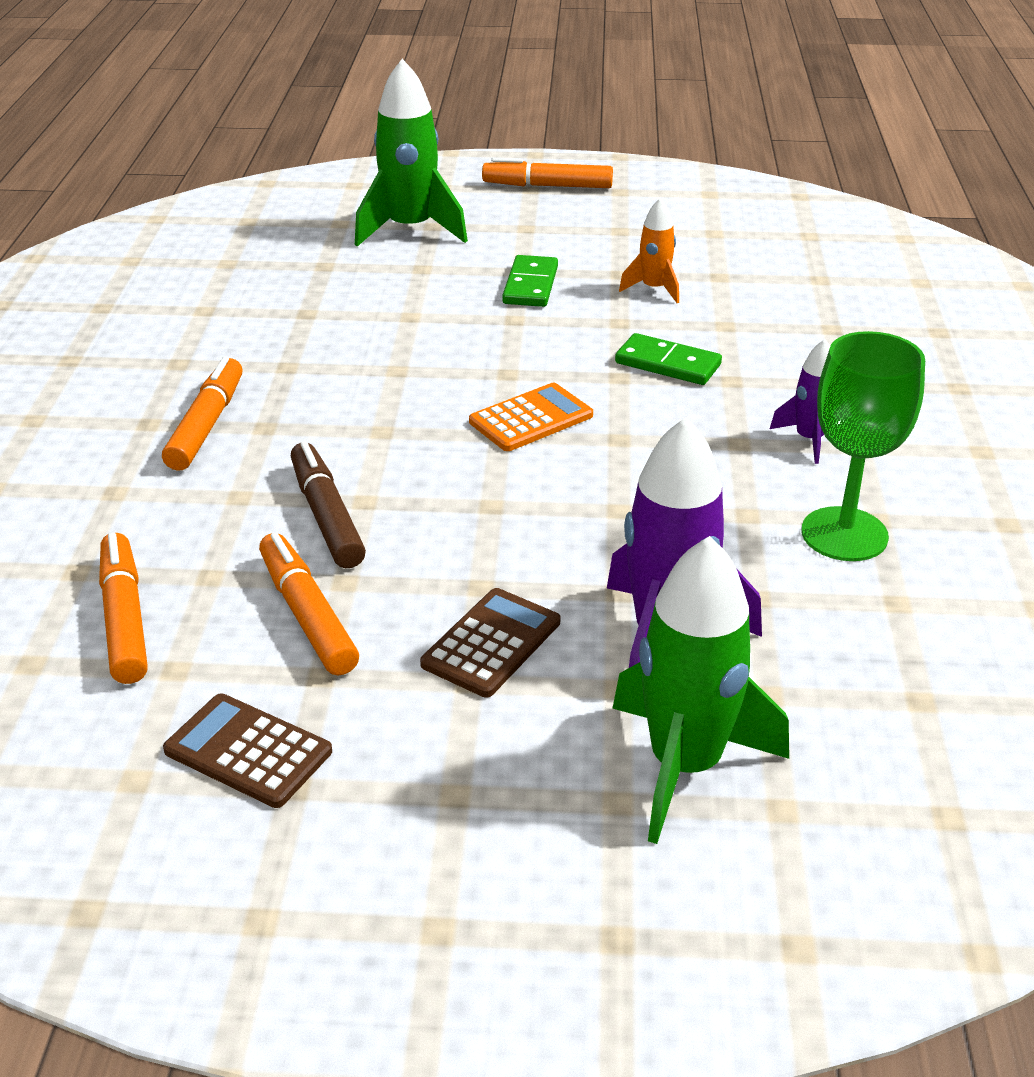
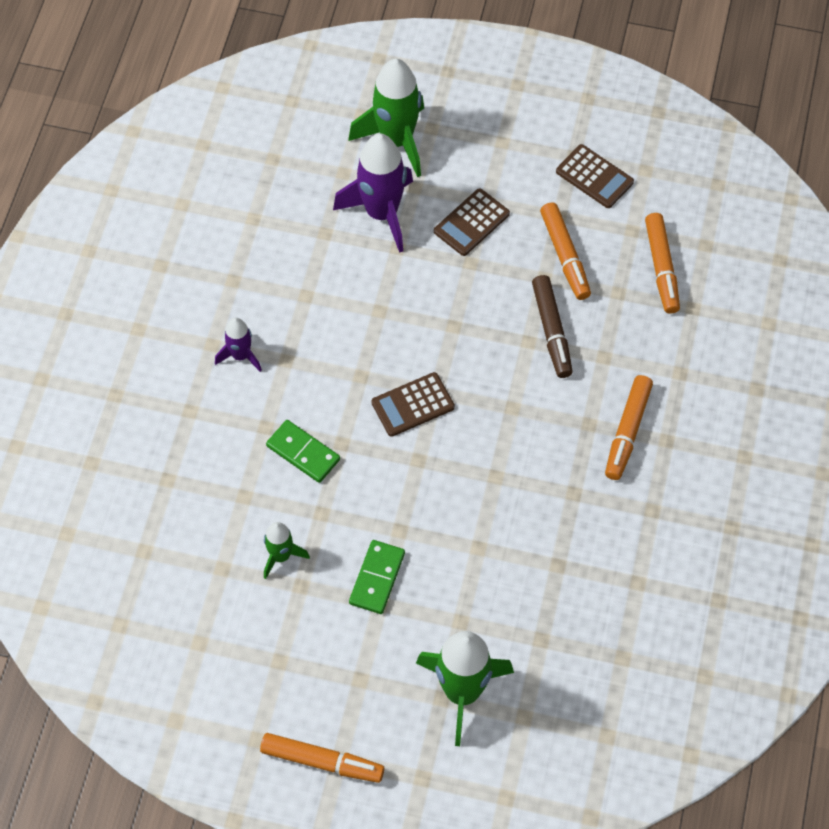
camera: 170 degrees left, 25 degrees up
(531, 419) = (413, 405): orange calculator -> brown calculator
(654, 289) = (281, 556): orange rocket -> green rocket
(844, 534) = (257, 271): green goblet -> none

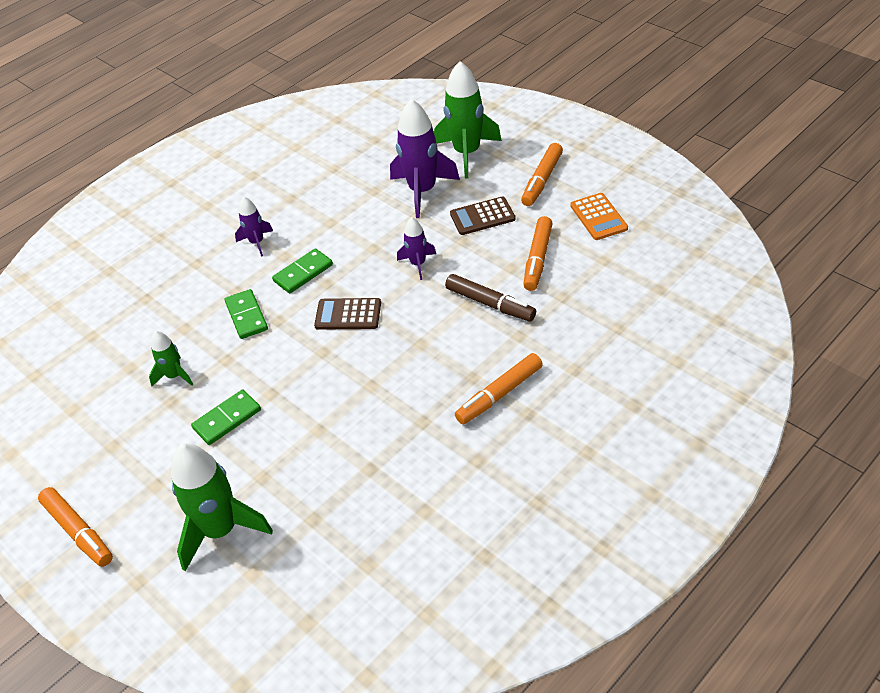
camera: 35 degrees right, 15 degrees down
(325, 374) = (303, 273): none -> green domino
(443, 312) = (418, 264): none -> purple rocket
(552, 331) = (490, 304): brown marker -> brown marker turned 75 degrees counterclockwise
(594, 177) = (598, 217): brown calculator -> orange calculator
(661, 268) = (610, 292): orange marker -> orange marker (542, 180)

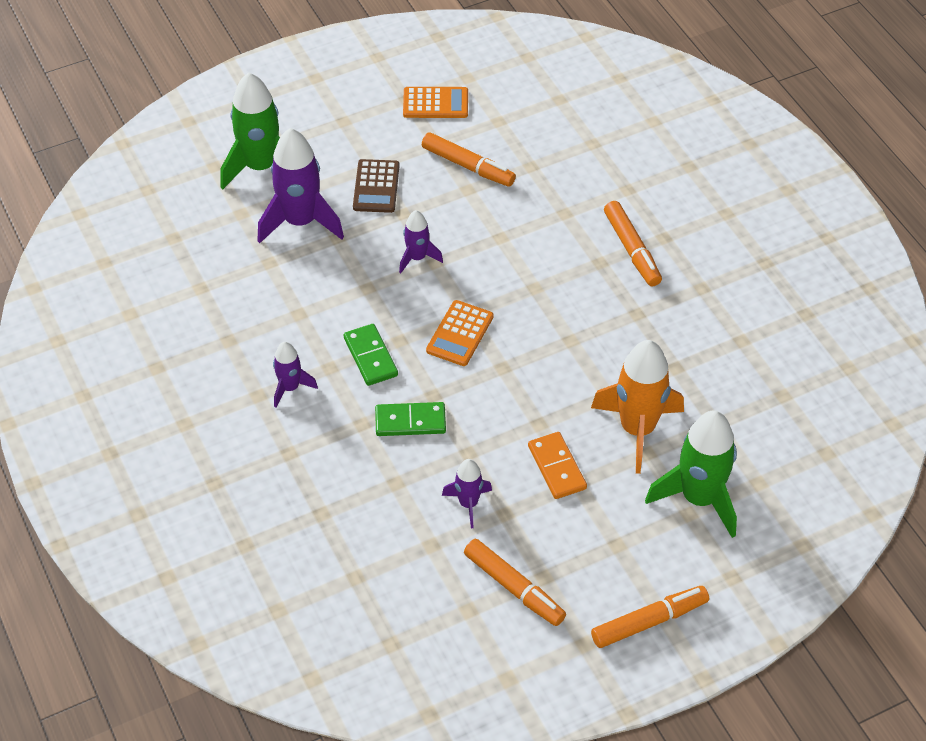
camera: 75 degrees left, 5 degrees up
(174, 376) = (468, 504): green rocket -> purple rocket
(227, 419) = (556, 467): green domino -> orange domino
(286, 461) = (637, 429): none -> orange rocket
(348, 314) = (460, 334): brown calculator -> orange calculator
(490, 304) = (510, 220): brown marker -> none
(542, 180) = (350, 124): orange marker -> orange marker (514, 588)

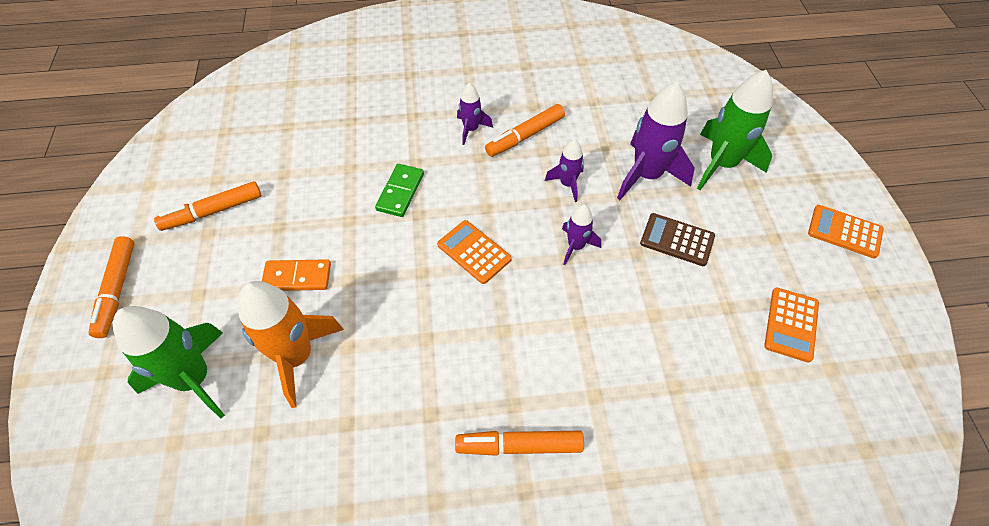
camera: 110 degrees right, 5 degrees up
(315, 76) = (844, 232): none -> orange calculator
(370, 357) = (478, 184): green domino -> none
(468, 166) = (688, 325): orange marker -> orange marker (525, 136)
(468, 504) = (302, 206): purple rocket -> purple rocket (567, 184)

